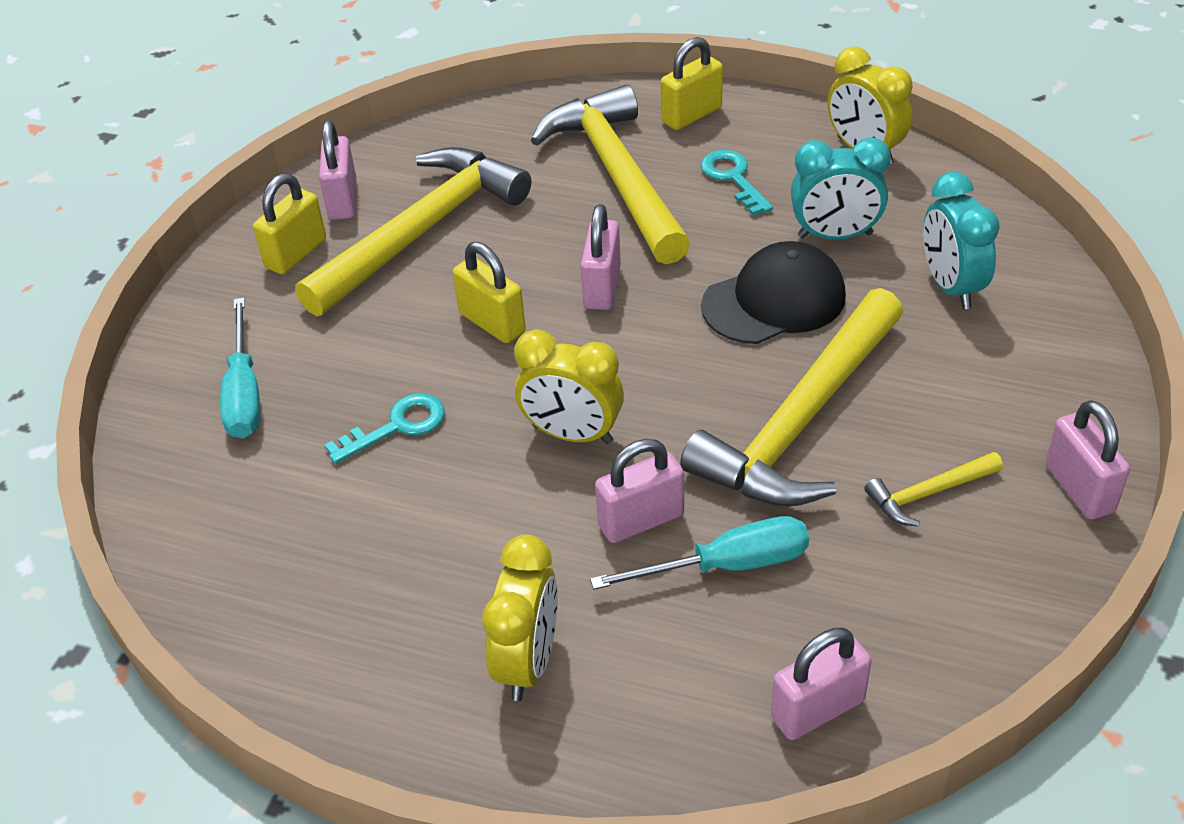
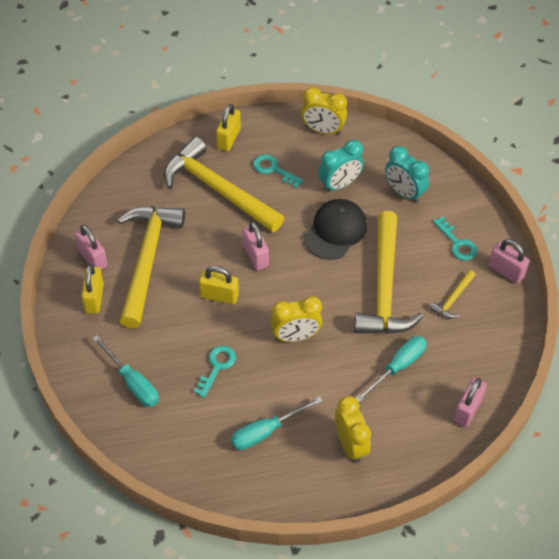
camera: 35 degrees left, 10 degrees up
(392, 566) = (266, 431): none -> turquoise screwdriver
(641, 520) = (351, 363): pink padlock -> none
(1004, 403) = (457, 243): none -> turquoise key

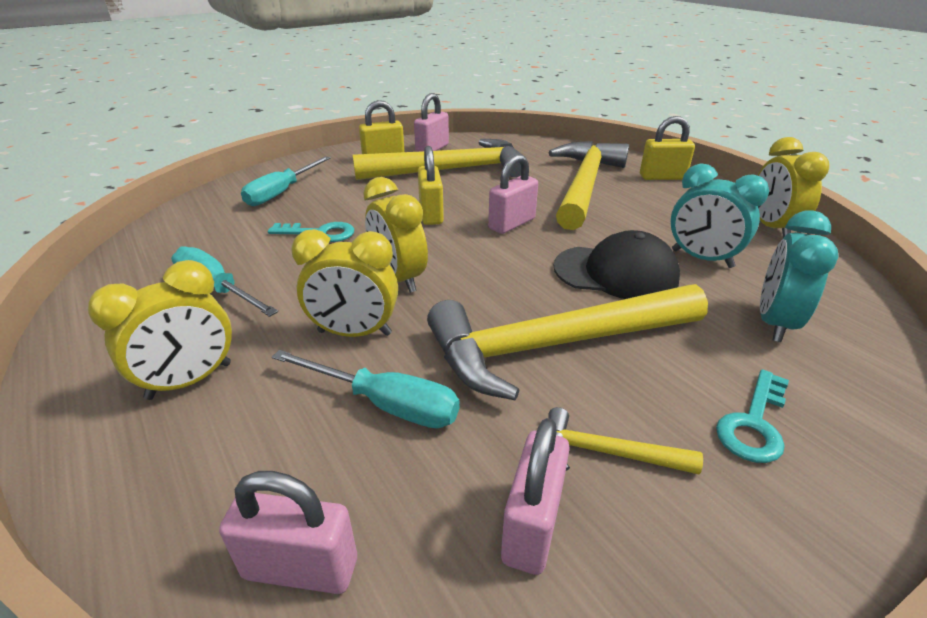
camera: 70 degrees right, 20 degrees down
(273, 169) = (657, 209): turquoise key -> none
(340, 368) = (354, 333): none -> yellow clock
(506, 271) = (781, 545): pink padlock -> pink padlock (532, 525)

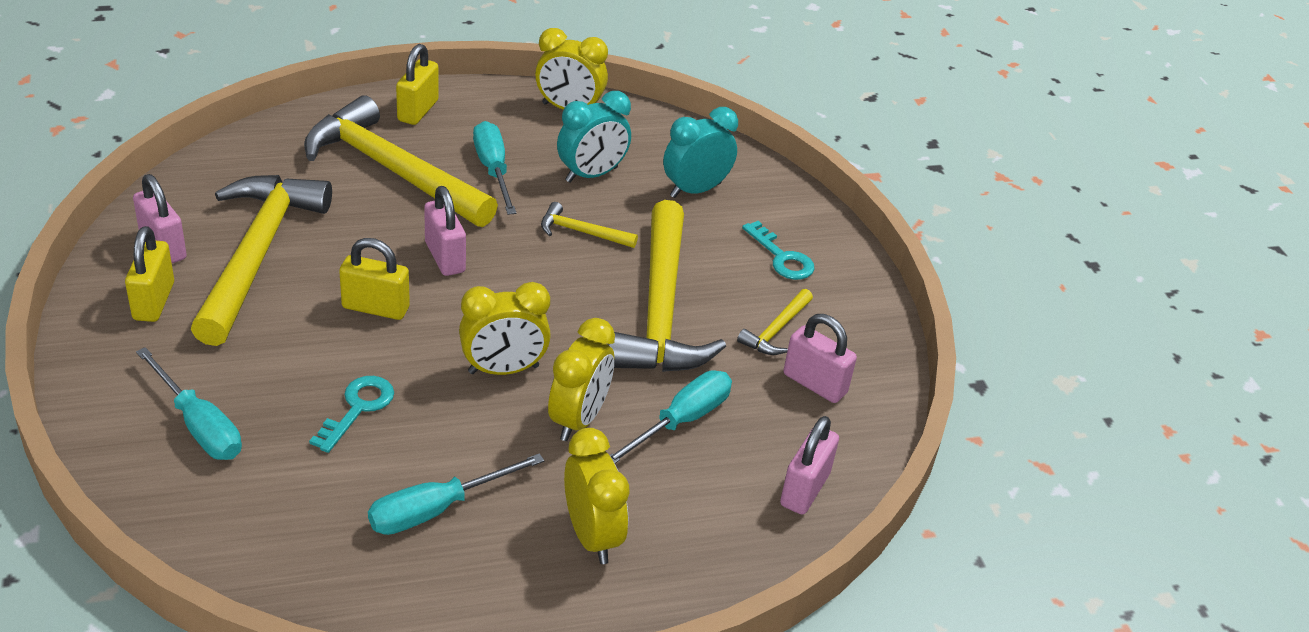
camera: 75 degrees left, 5 degrees up
(615, 273) = (581, 232): black cap -> yellow hammer
(639, 217) = (493, 170): none -> turquoise screwdriver
(774, 323) = (695, 190): turquoise clock -> turquoise clock turned 105 degrees clockwise

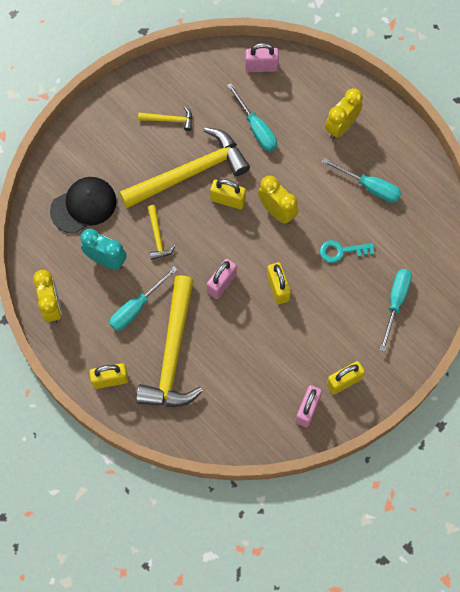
camera: 115 degrees left, 30 degrees up
(257, 254) = (281, 365): yellow hammer -> none
(576, 326) = (228, 200): none -> yellow padlock
(579, 419) = (284, 166): yellow clock -> none
(681, 421) = (256, 128): turquoise screwdriver -> turquoise screwdriver turned 135 degrees counterclockwise
(695, 190) = (83, 206): turquoise clock -> black cap
(782, 257) = (112, 141): turquoise key -> none
(814, 384) = (194, 89): pink padlock -> none

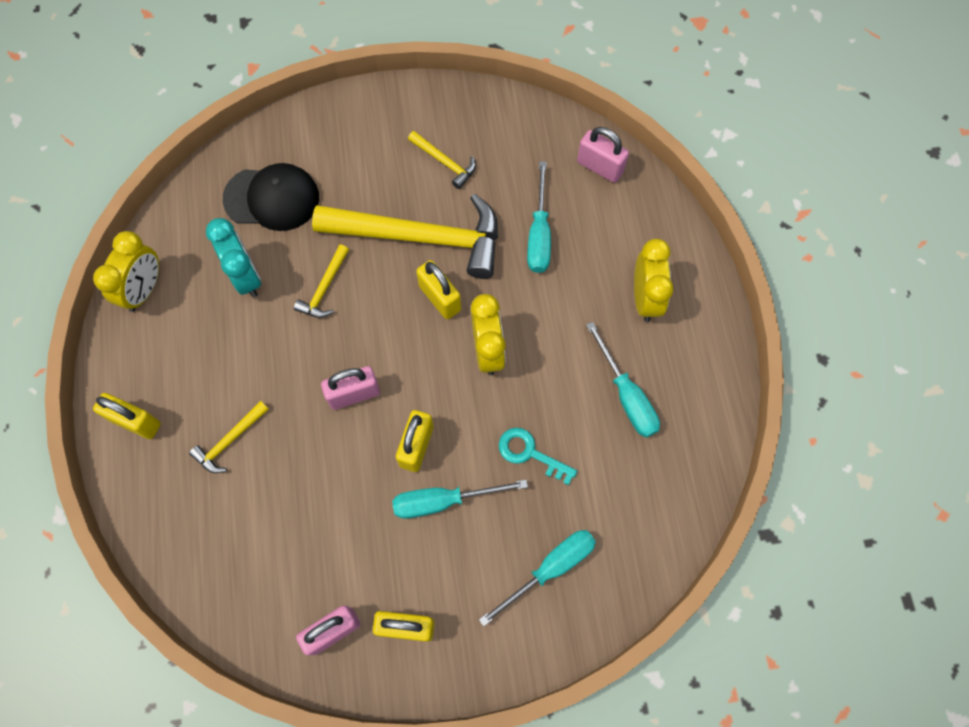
camera: 35 degrees right, 0 degrees up
(136, 307) = (234, 355): turquoise screwdriver -> turquoise screwdriver (443, 501)
(172, 354) = (230, 441): yellow hammer -> yellow hammer, size x0.43
(341, 127) = (645, 298): yellow clock -> yellow clock turned 105 degrees clockwise

